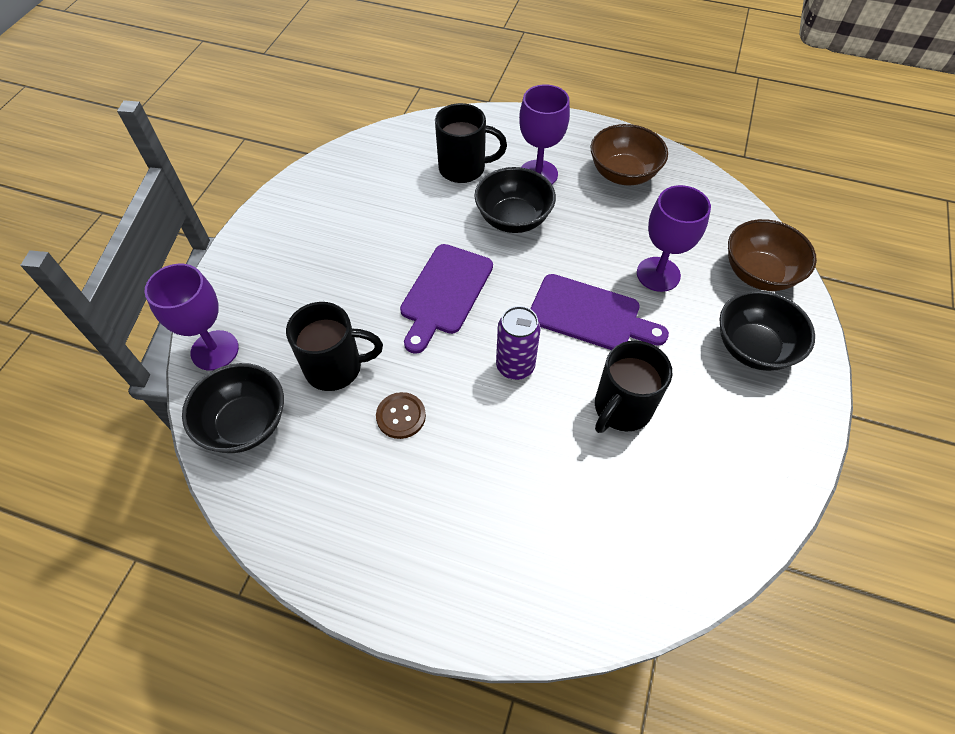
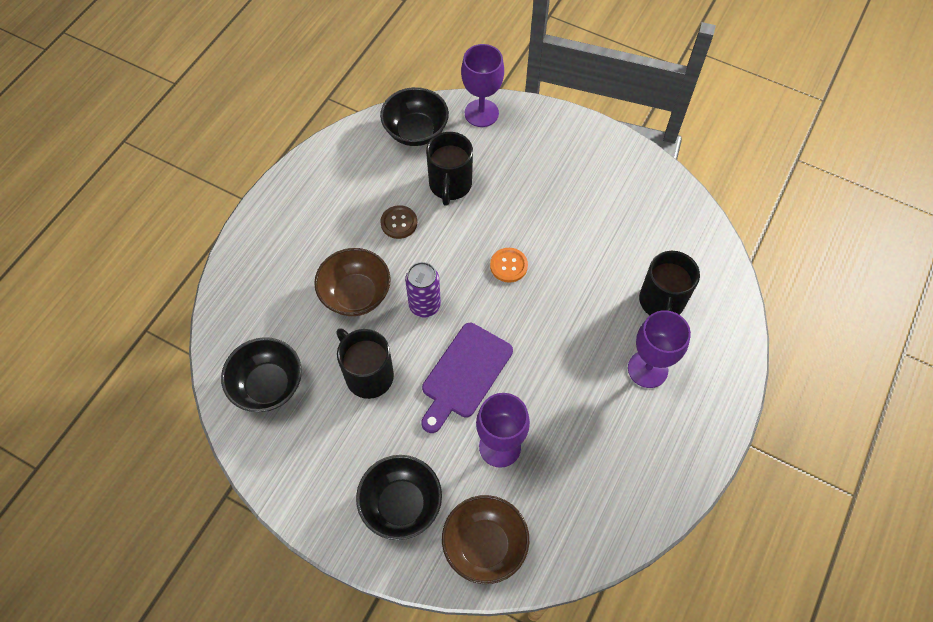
camera: 100 degrees right, 5 degrees up
(444, 293) = (508, 266): purple cutting board -> orange button
(513, 219) = (588, 334): black bowl -> black bowl (268, 385)
(623, 174) = (640, 453): brown bowl -> brown bowl (356, 294)

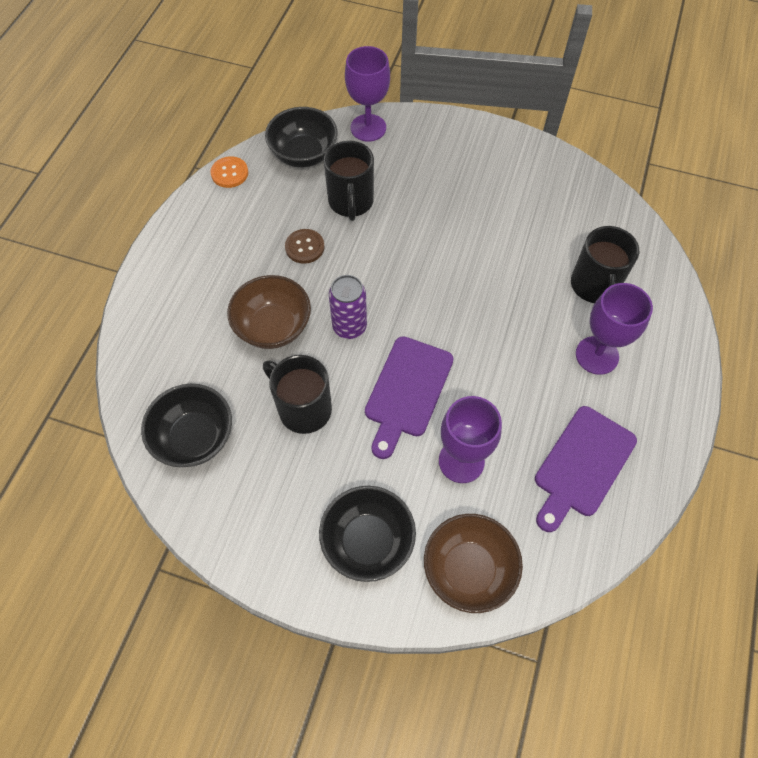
camera: 10 degrees left, 0 degrees up
(508, 266) = (429, 273): orange button -> orange button (229, 173)
(609, 469) = (582, 465): none -> purple cutting board

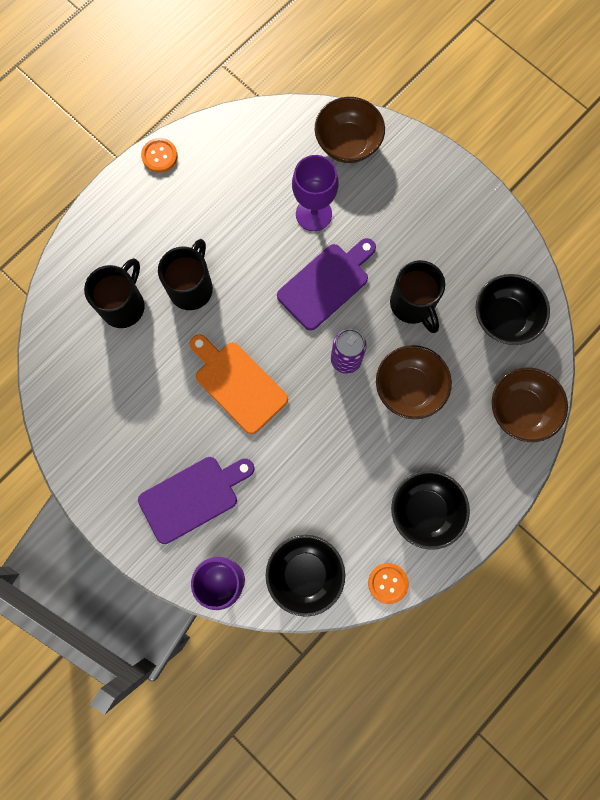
camera: 155 degrees left, 15 degrees up
(149, 352) = (520, 410): none -> brown bowl
(304, 247) = (350, 458): brown button -> none
(351, 202) = (286, 491): black mug -> black mug (191, 288)
(368, 541) = (406, 189): black bowl -> black bowl (425, 511)
(442, 265) = (238, 384): none -> orange cutting board
(582, 465) = (229, 174): purple cutting board -> purple cutting board (193, 497)
(597, 355) = (163, 247): purple goblet -> none
(672, 451) = (159, 156): none -> orange button

